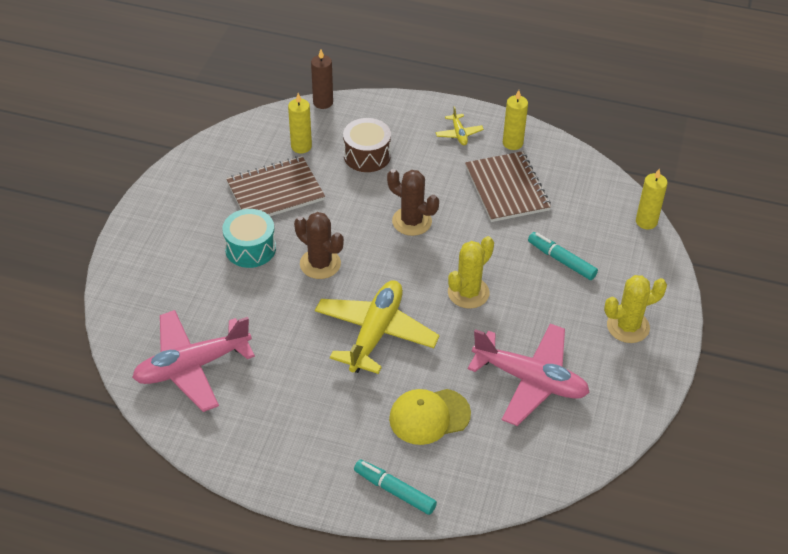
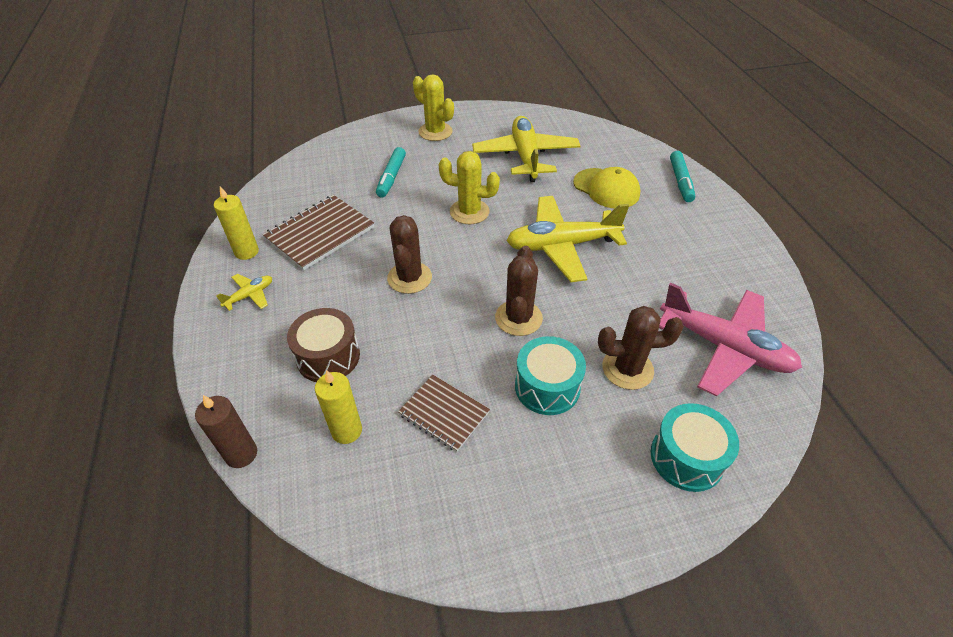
camera: 120 degrees left, 0 degrees up
(144, 286) = (686, 457): none -> turquoise drum
(226, 298) = (627, 369): none -> brown cactus
(275, 191) = (444, 413): brown notebook -> brown notebook, size x0.64
(530, 380) = (525, 156): pink plane -> yellow plane
(646, 222) = (314, 150): yellow candle -> none

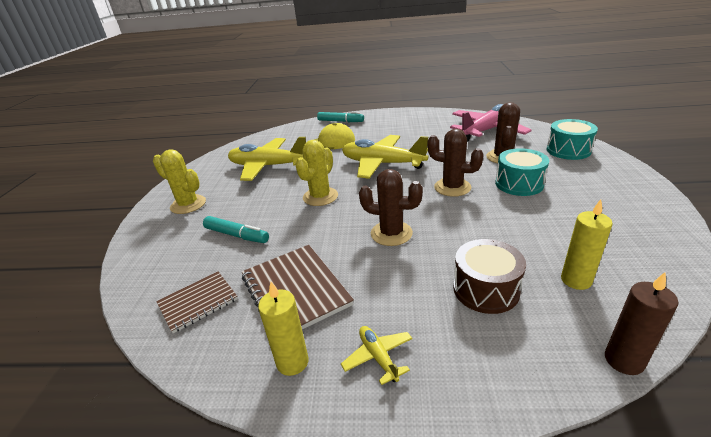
camera: 70 degrees left, 15 degrees down
(435, 132) = (188, 204): yellow cactus -> yellow cactus turned 60 degrees clockwise
(444, 413) = (548, 227): brown notebook -> brown notebook (198, 302)
(562, 245) = (382, 164): yellow plane -> yellow plane turned 105 degrees clockwise

